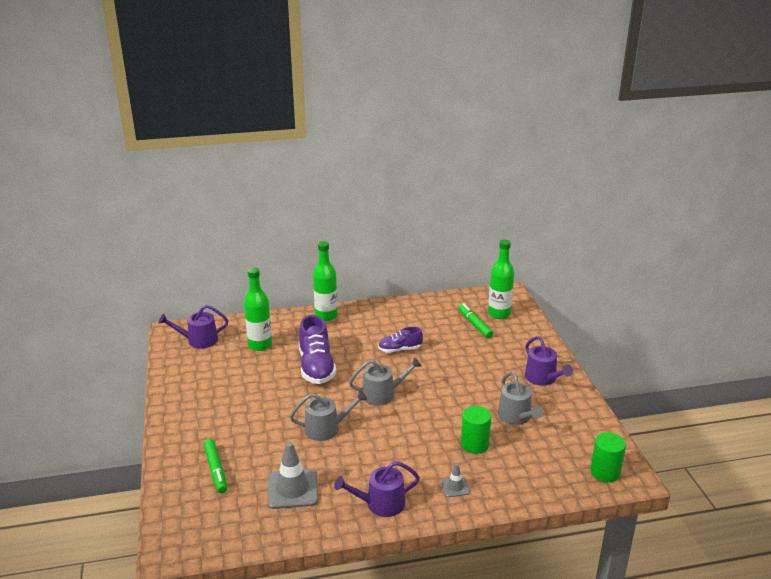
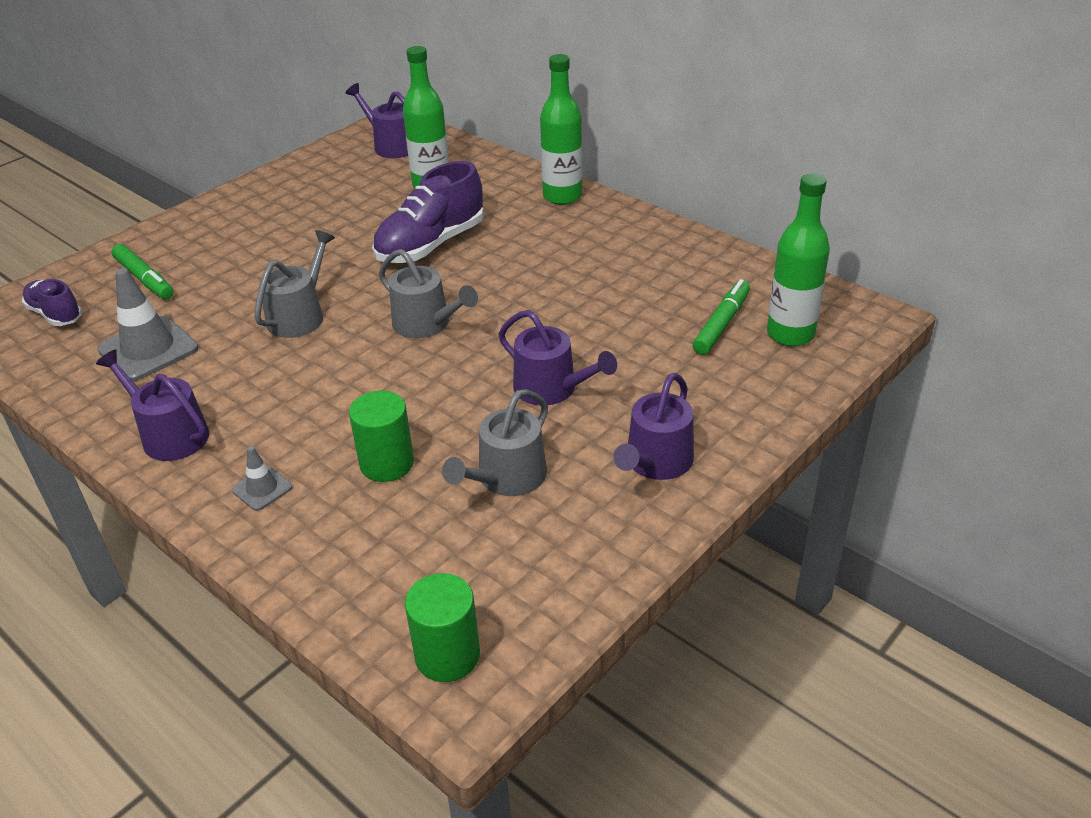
camera: 55 degrees right, 10 degrees up
(216, 470) = (145, 279): green marker -> green marker turned 75 degrees counterclockwise
(326, 428) = (299, 316): grey watering can -> grey watering can turned 105 degrees counterclockwise
(400, 349) = (557, 288): purple shoe -> purple shoe (55, 314)
(470, 382) = (551, 389): none -> purple watering can

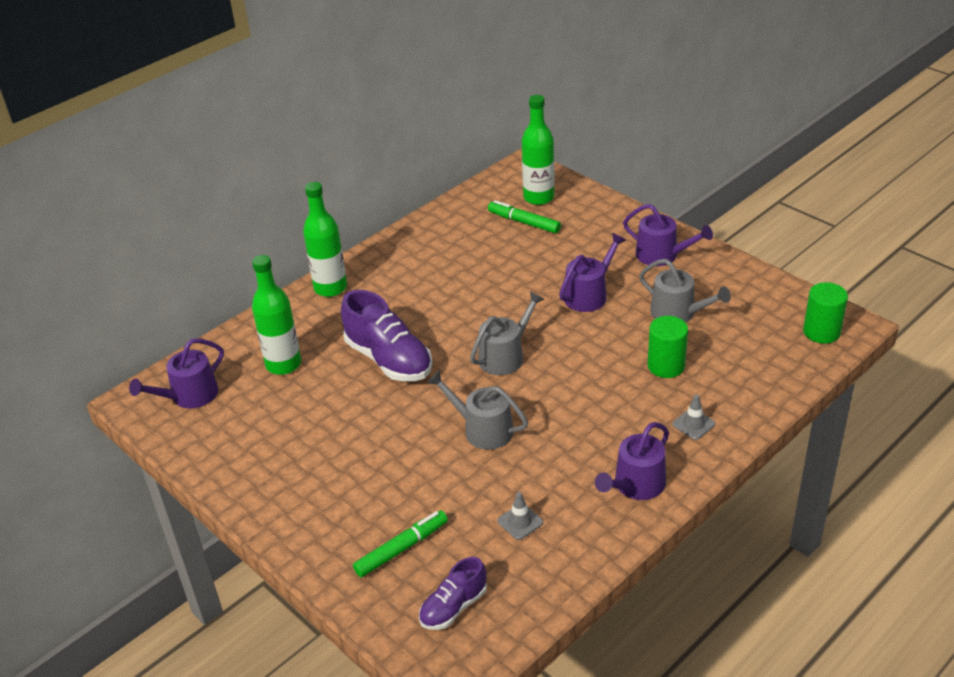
camera: 85 degrees left, 0 degrees up
(148, 349) = (520, 522): grey traffic cone -> grey traffic cone, size x0.51

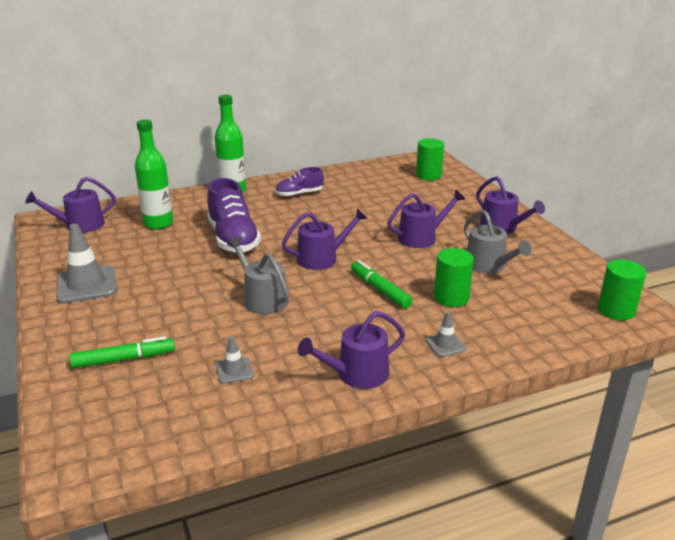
camera: 20 degrees right, 10 degrees down
(278, 475) = (86, 285): none -> grey traffic cone
(453, 607) = (121, 415): purple shoe -> purple shoe (299, 194)
(505, 356) = (322, 258): grey watering can -> purple watering can
(524, 222) = (405, 186): green marker -> green marker (379, 290)
(538, 197) = (428, 175): green bottle -> green cylinder

